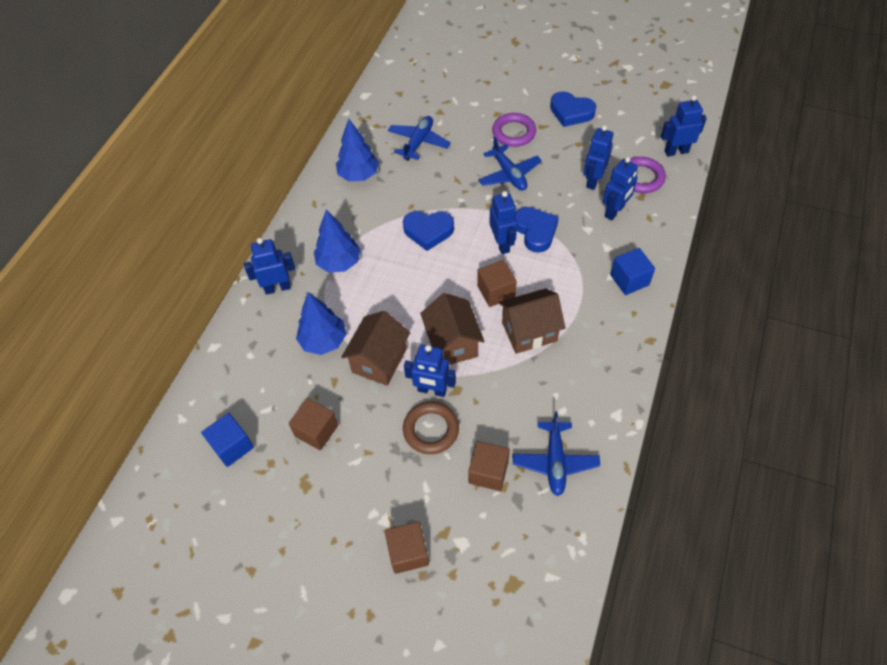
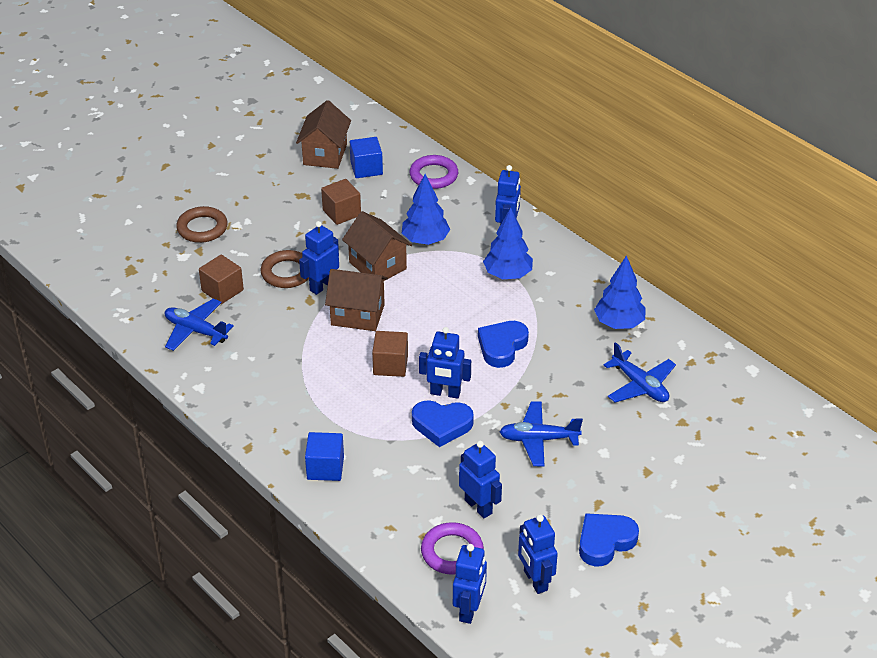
camera: 115 degrees right, 15 degrees down
(408, 552) = (202, 228): brown cube -> brown ring
(514, 133) = (603, 472): purple ring -> purple ring (433, 175)
(529, 331) = (328, 368): brown house -> brown house (325, 154)
(615, 211) = (420, 502): blue robot -> blue robot (535, 580)

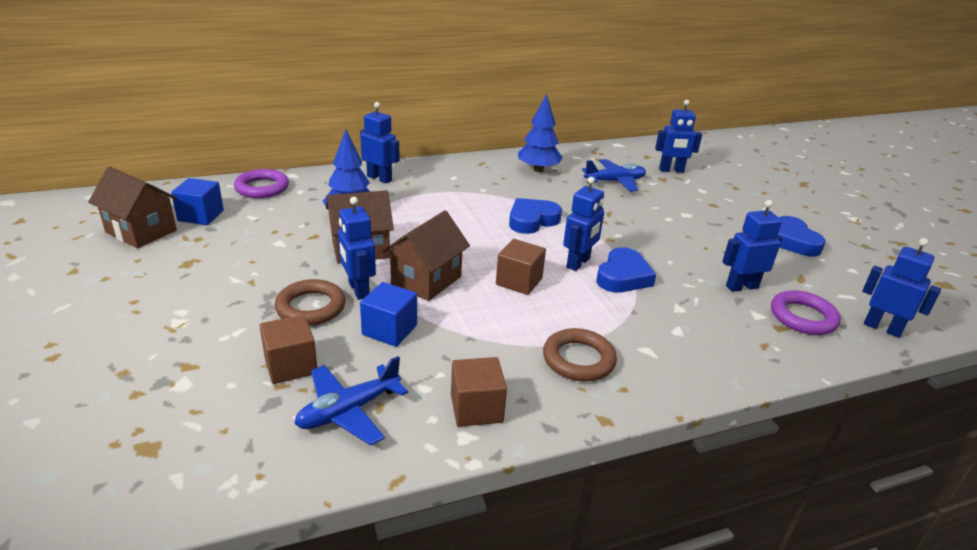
camera: 70 degrees left, 10 degrees down
(202, 228) = (146, 351): brown ring -> brown ring (578, 359)
(325, 468) = (662, 365): blue cube -> blue cube (389, 330)
(341, 213) = (251, 247): brown cube -> brown cube (476, 408)
(502, 346) = (532, 220): blue heart -> blue heart turned 90 degrees clockwise
(507, 275) = (439, 193): blue tree -> none
(535, 580) = (840, 284): blue robot -> blue robot (671, 170)
(538, 439) = (661, 236): blue plane -> none

